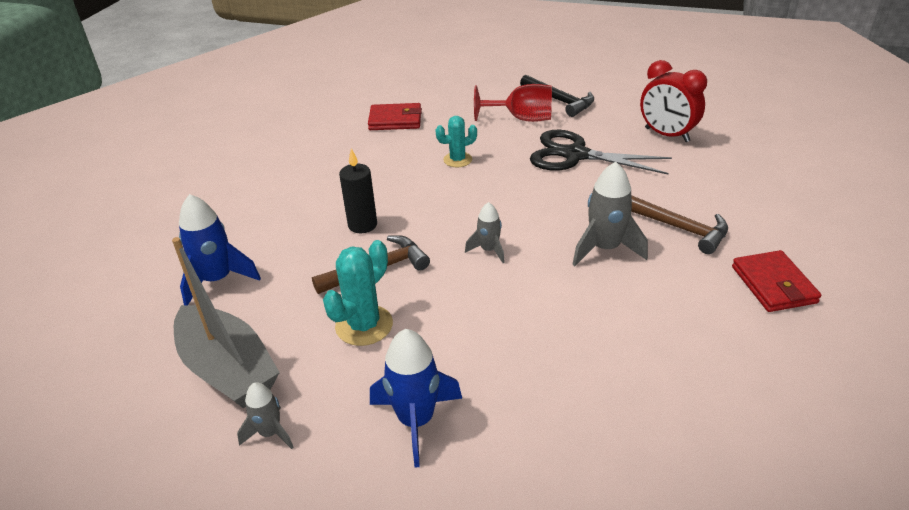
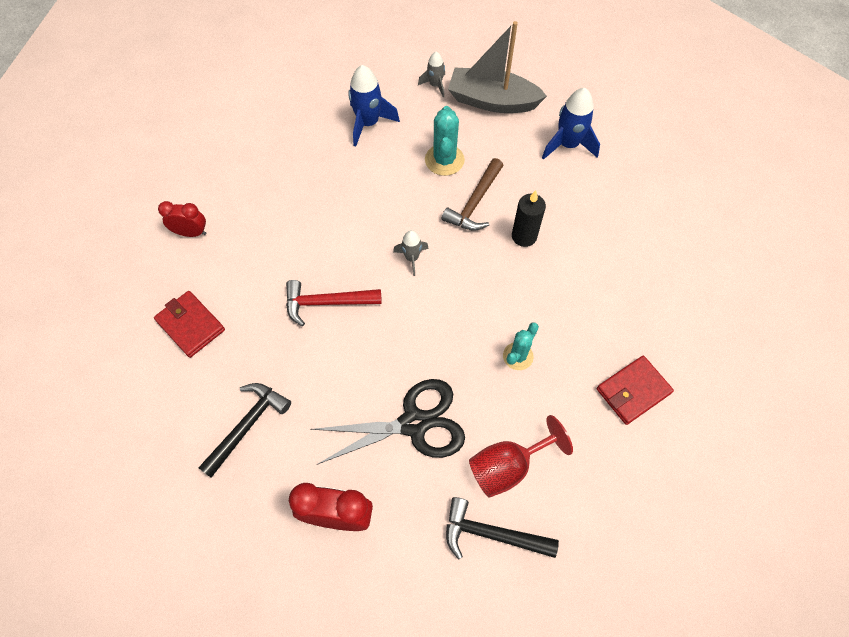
camera: 145 degrees right, 25 degrees up
(605, 249) = (327, 303): grey rocket -> red hammer
(679, 228) = (278, 357): brown hammer -> none
(727, 197) = (247, 425): none -> black hammer
(756, 382) = (191, 233): none -> red clock

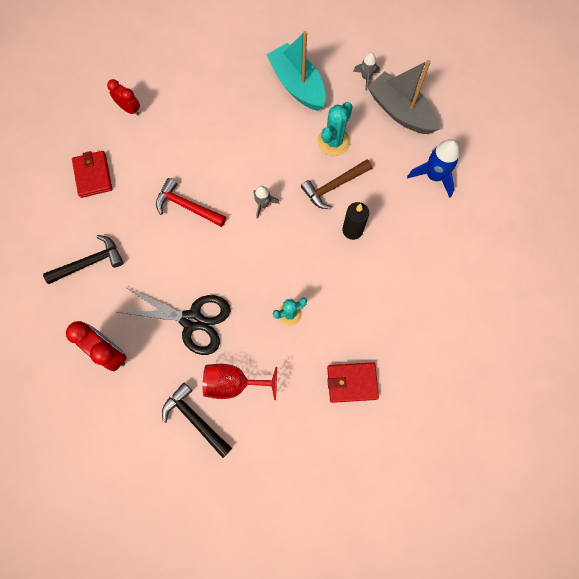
camera: 30 degrees right, 10 degrees up
(368, 123) = (297, 85): blue rocket -> turquoise boat

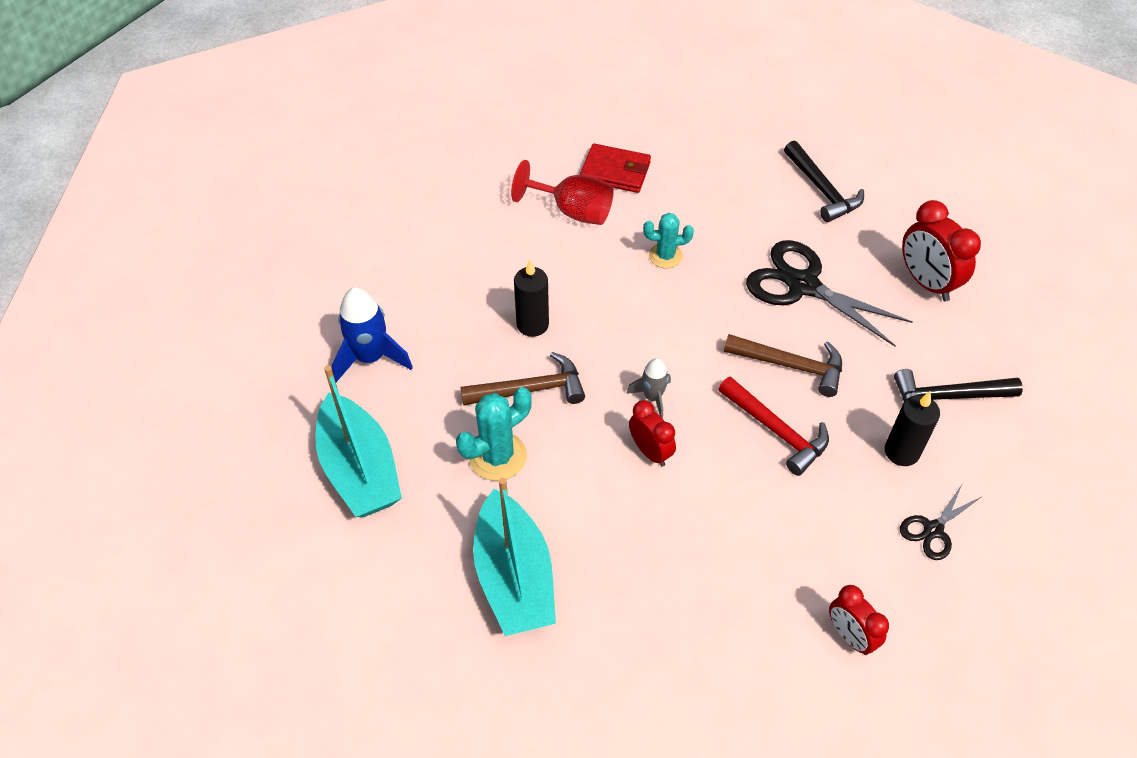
camera: 160 degrees left, 20 degrees down
(93, 175) = (933, 530): red wallet -> black scissors
(114, 216) = (901, 452): none -> black candle
(187, 253) = (790, 366): none -> brown hammer
(233, 383) = (764, 209): red goblet -> red goblet (573, 211)
(253, 171) = (650, 452): none -> red clock
(366, 77) = (382, 550): grey rocket -> none
(400, 112) = (360, 469): grey boat -> turquoise boat

